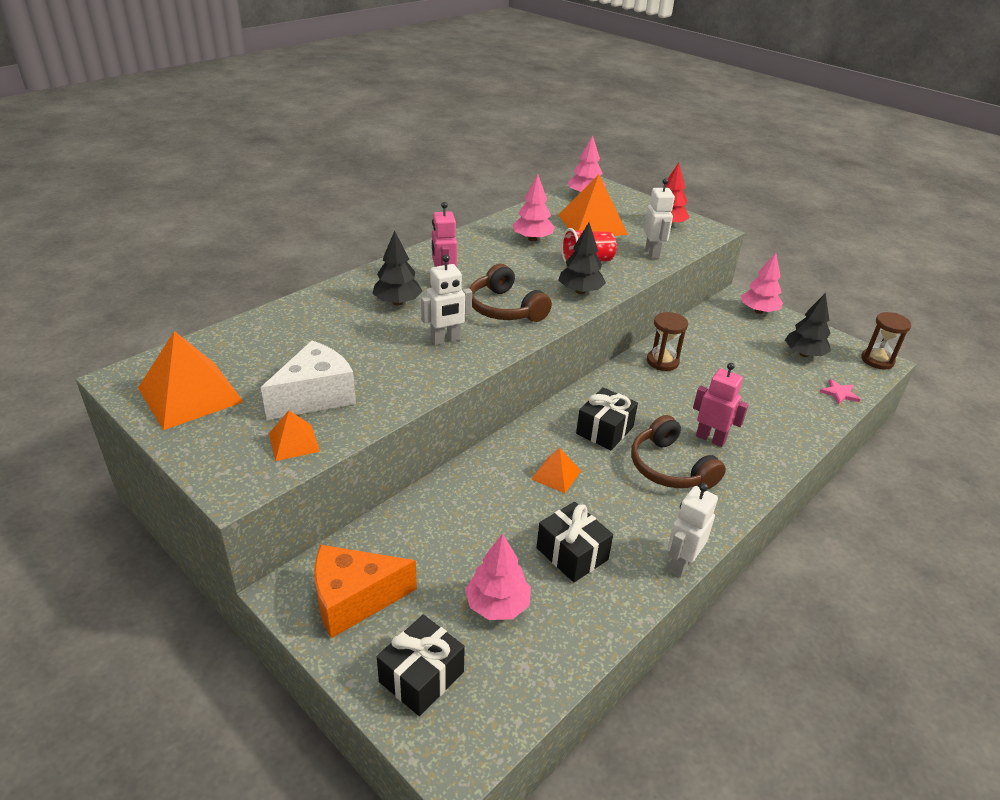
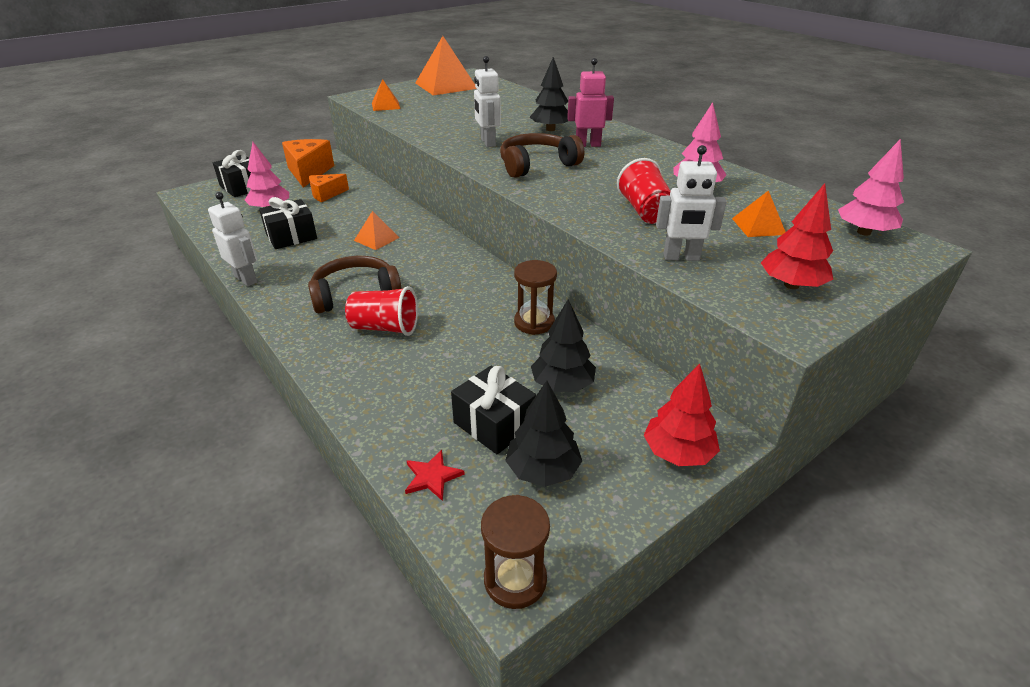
camera: 100 degrees right, 0 degrees up
(315, 396) = (429, 109): white cheese -> none
(439, 553) = (326, 194): none -> orange cheese
(580, 291) = (570, 200): black tree -> black tree (562, 385)
(592, 224) = (758, 226): orange pyramid -> orange pyramid, size x0.51
(604, 430) = (423, 268): black gift -> black gift (494, 424)
(710, 438) = (385, 328): pink robot -> red cup
(758, 311) = (678, 453): pink tree -> red tree
(839, 393) = (432, 476): pink star -> red star

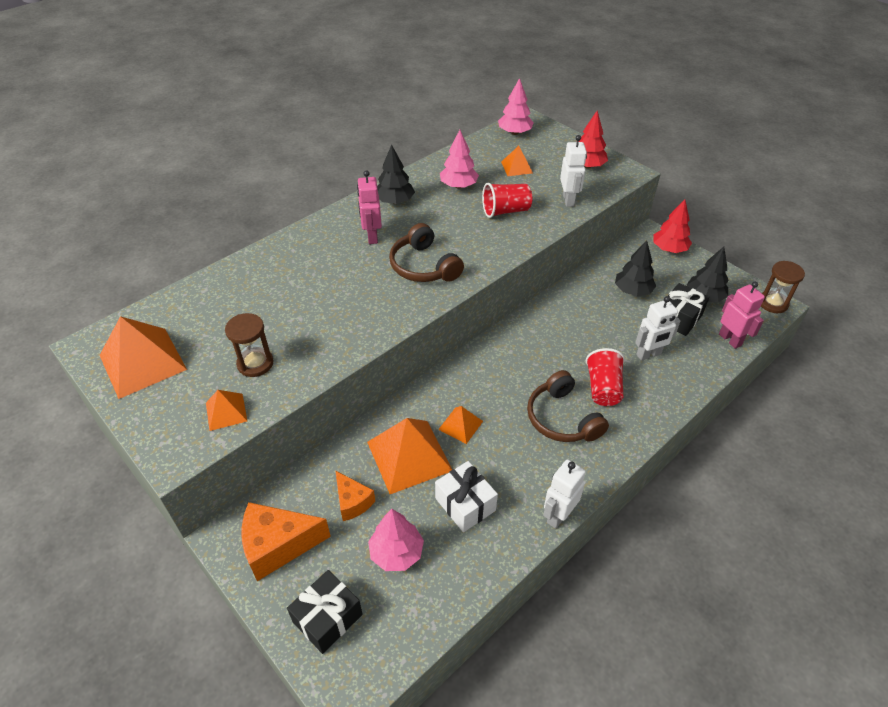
camera: 95 degrees left, 10 degrees up
(291, 236) = (465, 504): black gift -> white gift
(356, 215) = (409, 456): none -> orange pyramid
(432, 476) = (730, 340): red star -> pink robot
(487, 142) = (367, 302): white robot -> white robot (648, 354)
(534, 322) = (571, 306): brown hourglass -> brown hourglass (255, 363)
(550, 129) = (328, 260): black tree -> black tree (395, 201)

